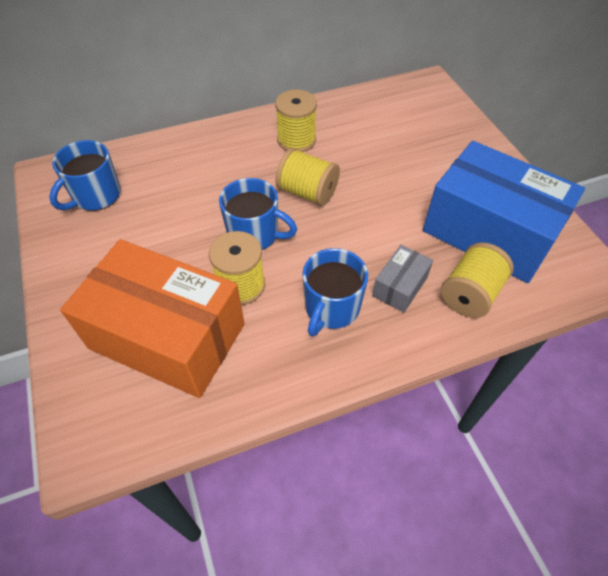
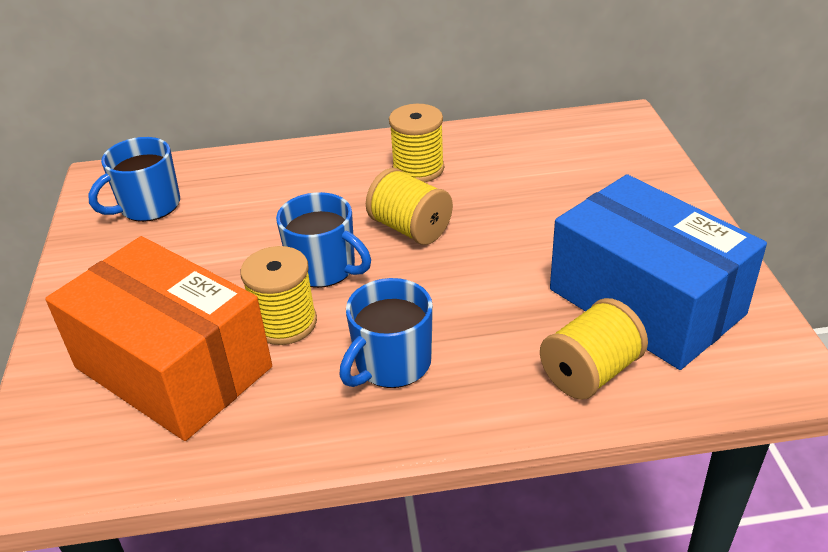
camera: 15 degrees right, 15 degrees down
(400, 286) = (494, 351): grey box -> none

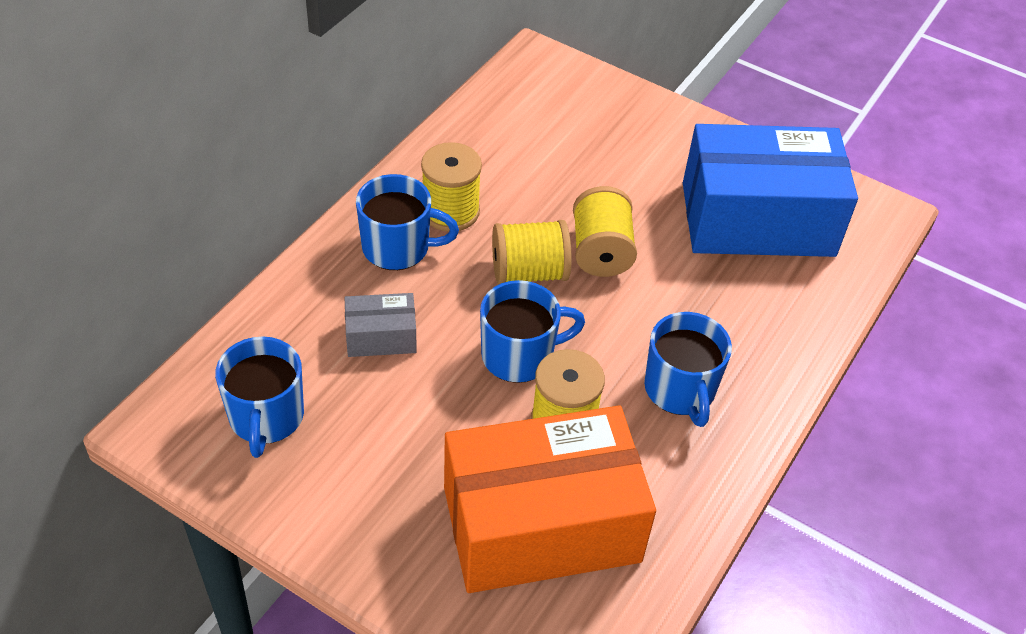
camera: 55 degrees left, 10 degrees up
(267, 207) = (381, 337): none -> grey box
(354, 170) = (398, 248): none -> blue mug
(590, 372) = (795, 297): yellow spool -> yellow spool (601, 251)

